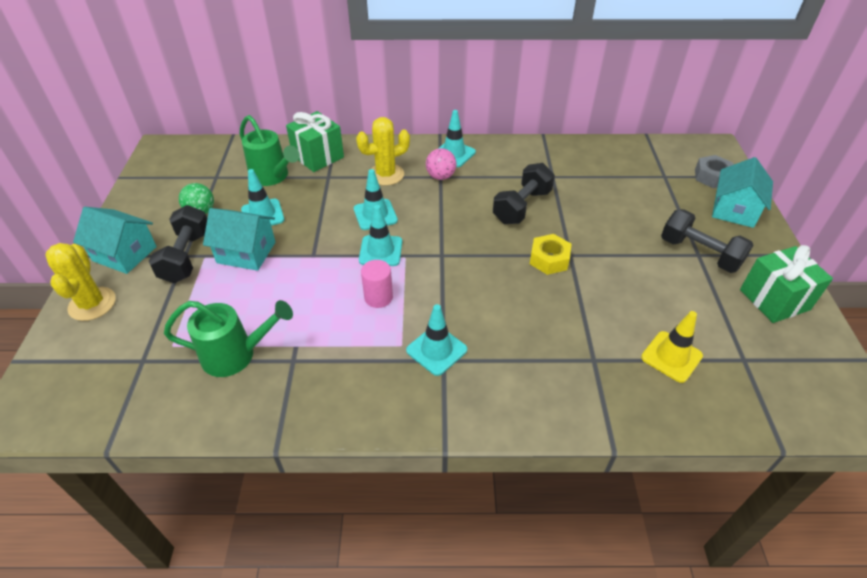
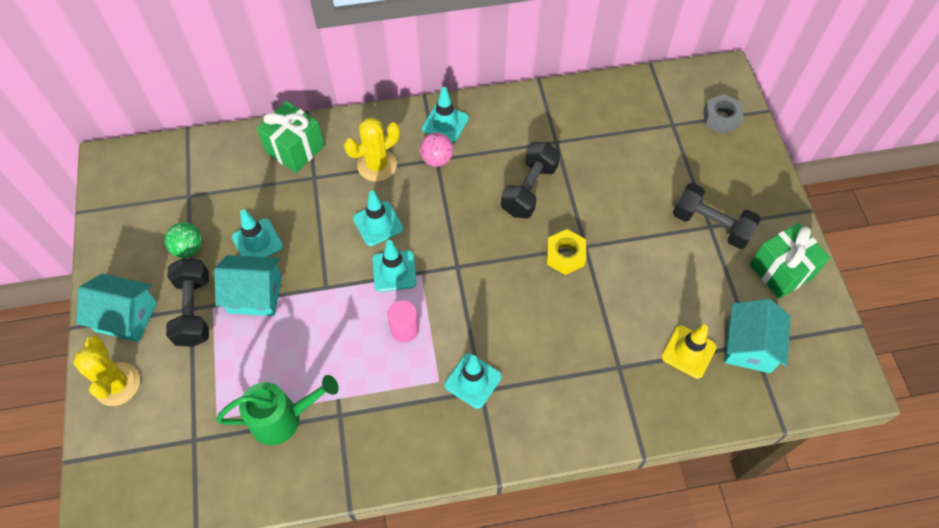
camera: 10 degrees left, 15 degrees up
(272, 177) = (252, 186): green watering can -> none
(734, 210) = (744, 162): turquoise house -> turquoise house (749, 346)

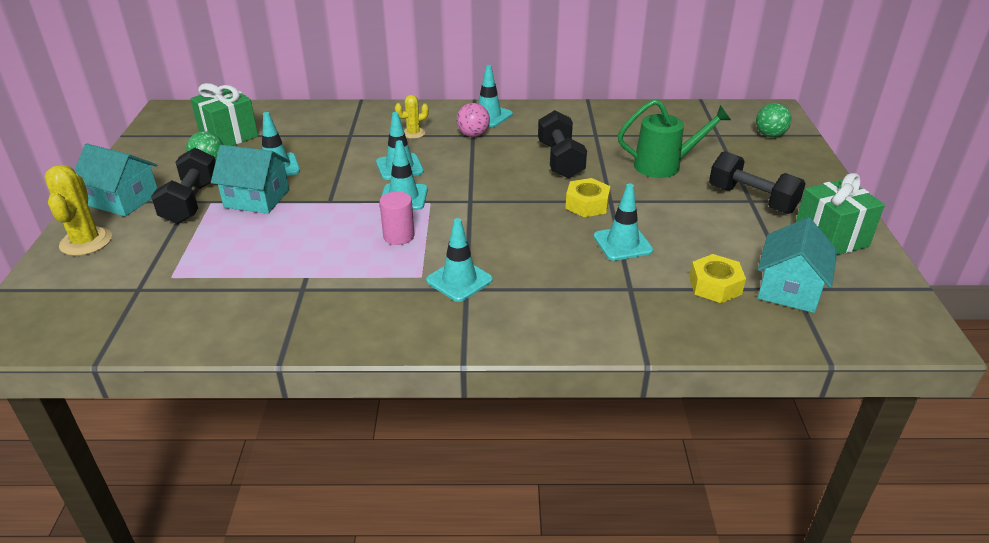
camera: 10 degrees right, 25 degrees down
(283, 418) = (241, 284): green watering can -> green watering can (664, 166)
(295, 149) = (340, 118): green gift -> green gift (229, 136)
(377, 165) = (413, 133): yellow cactus -> yellow cactus, size x0.59
(529, 189) = (560, 160): black dumbbell -> black dumbbell turned 45 degrees counterclockwise
(604, 307) = (622, 243): none -> turquoise traffic cone
(688, 352) = (715, 286): yellow traffic cone -> yellow nut
(721, 118) = (770, 135): grey nut -> green ball

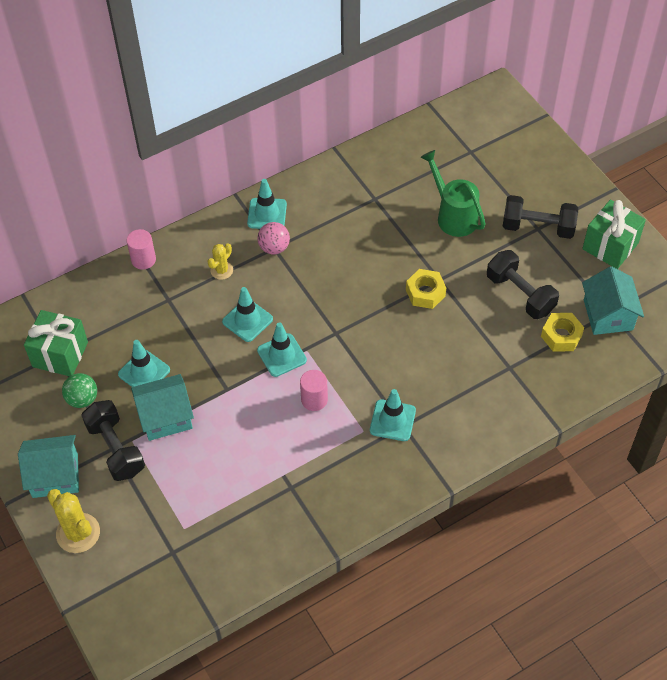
camera: 30 degrees left, 20 degrees up
(359, 109) = (143, 259): none -> pink cylinder
(560, 160) = (369, 247): black dumbbell -> black dumbbell (520, 294)
(622, 243) = (477, 324): turquoise traffic cone -> none
(664, 166) = (453, 215): green watering can -> green watering can turned 90 degrees counterclockwise
(770, 135) = (510, 133): green ball -> none

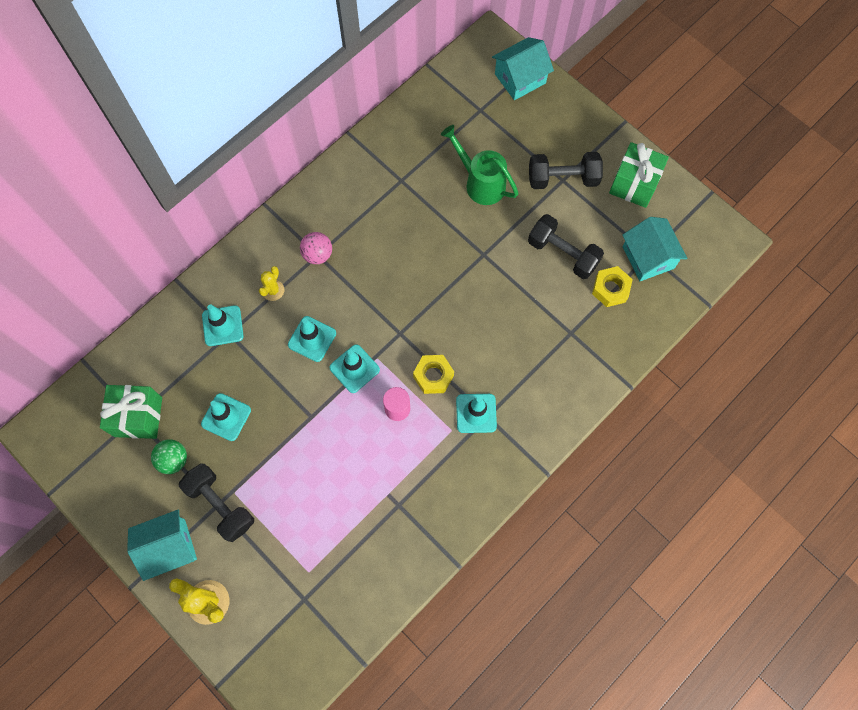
camera: 15 degrees left, 15 degrees up
(143, 259) = (193, 295): pink cylinder -> none
(165, 417) = (260, 460): turquoise house -> turquoise house (520, 78)
(267, 214) = (301, 219): turquoise traffic cone -> turquoise traffic cone (222, 326)
(425, 293) = (474, 271): yellow nut -> yellow nut (433, 376)

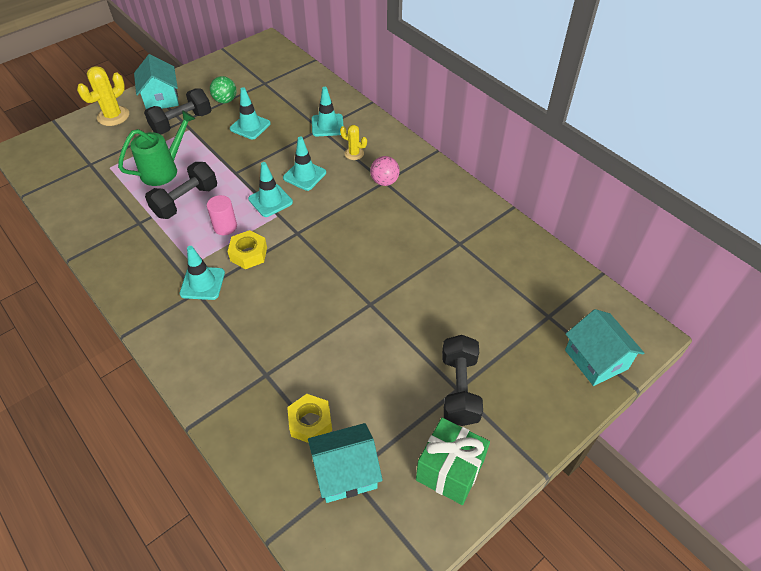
camera: 95 degrees right, 20 degrees down
(138, 417) = (264, 84): green gift -> none
(480, 183) = (455, 308): green watering can -> green watering can (164, 170)
(562, 253) = (362, 378): black dumbbell -> black dumbbell (185, 201)

